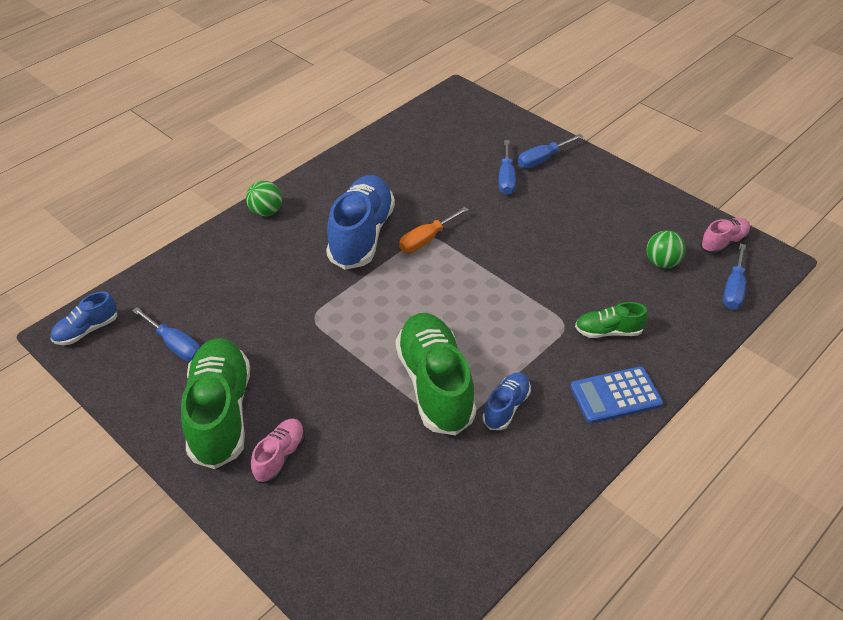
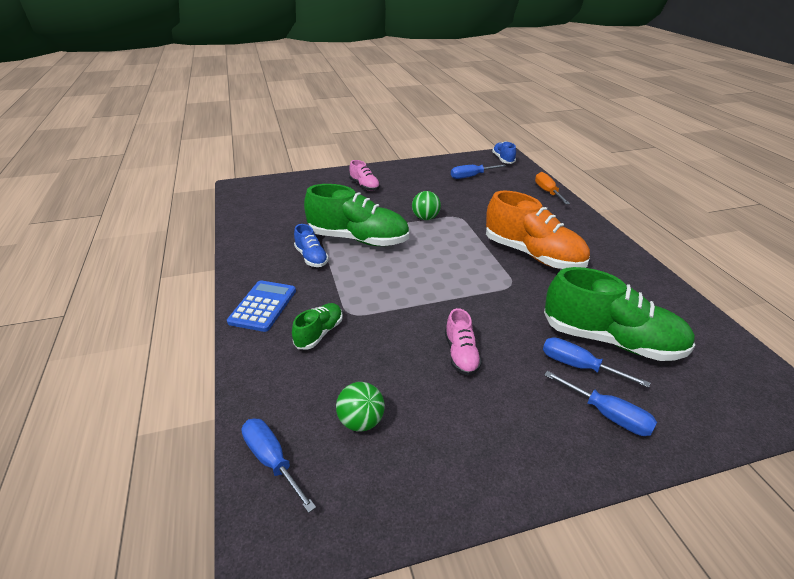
camera: 120 degrees right, 10 degrees down
(220, 413) = (409, 178): green shoe -> green shoe (611, 340)
(266, 212) = (586, 225): green ball -> green ball (425, 218)
(361, 235) = (533, 255): blue shoe -> orange shoe
(426, 240) = (507, 282): orange screwdriver -> orange screwdriver (547, 192)
(542, 159) = (608, 415): blue screwdriver -> blue screwdriver turned 135 degrees clockwise
(723, 243) = (342, 510): pink shoe -> pink shoe (461, 354)

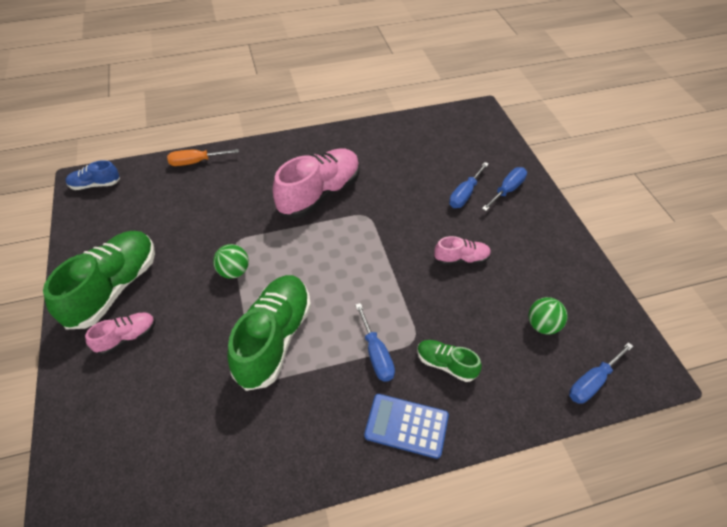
camera: 90 degrees left, 15 degrees up
(311, 258) = (311, 387): blue shoe -> none
(471, 176) = (135, 220): blue screwdriver -> blue screwdriver (376, 354)
(533, 255) = (319, 194): orange shoe -> pink shoe
(611, 340) = (435, 172): green shoe -> green shoe (114, 288)

